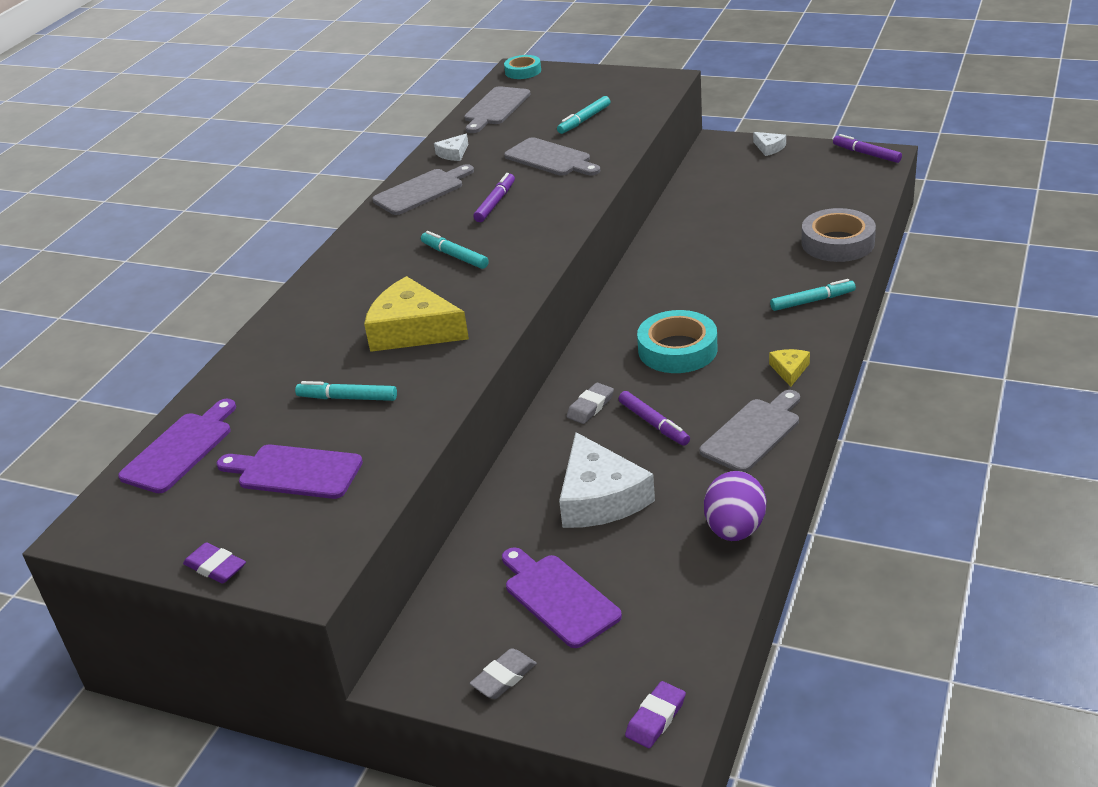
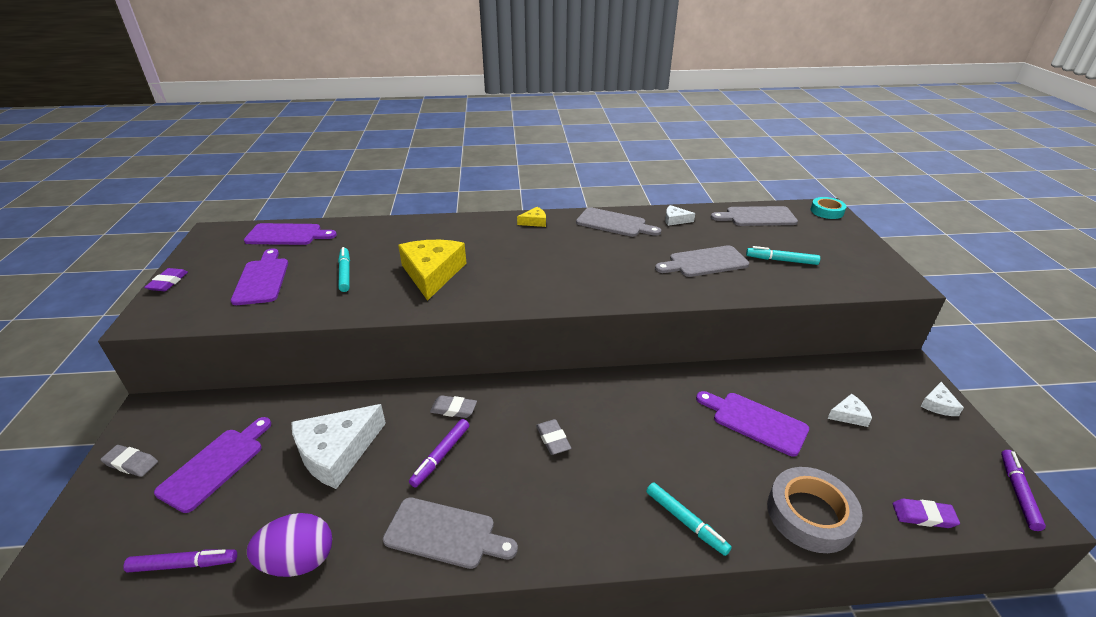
camera: 60 degrees right, 0 degrees up
(455, 256) = (535, 262): turquoise marker -> none
(495, 203) = (619, 257): purple marker -> purple marker (184, 565)
(550, 159) = (704, 262): grey cutting board -> grey cutting board turned 60 degrees clockwise
(656, 718) = (59, 575): purple eraser -> purple eraser (923, 516)
(677, 350) = (553, 439): turquoise tape -> grey eraser
(730, 235) = (755, 421): none -> purple cutting board
(753, 190) = (849, 415): none -> white cheese
(789, 370) = (555, 535): yellow cheese -> yellow cheese (534, 222)

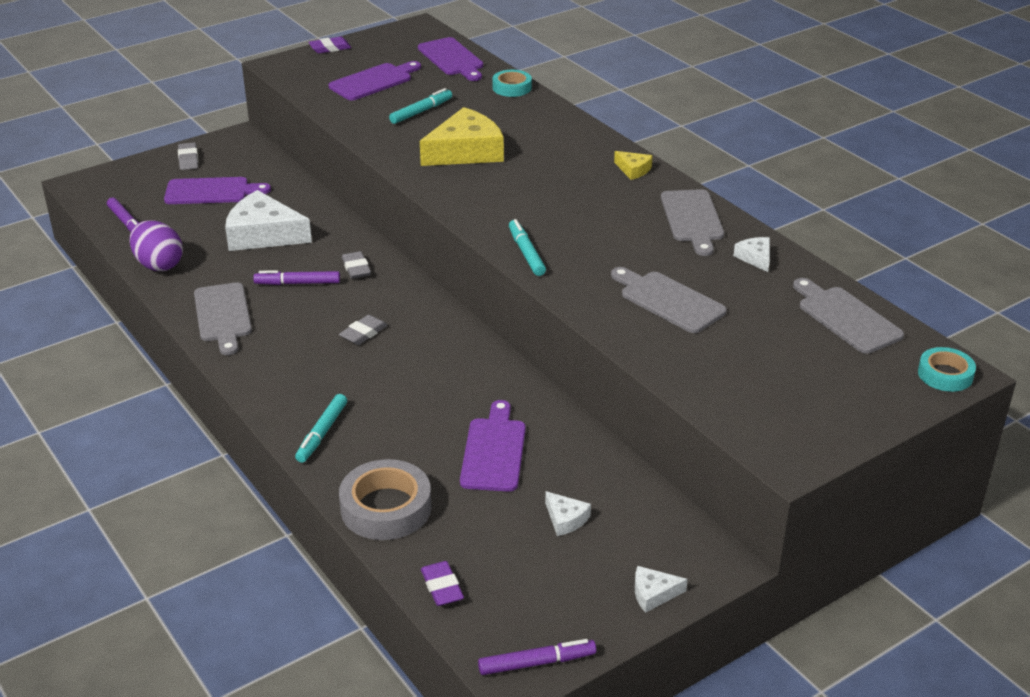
camera: 60 degrees right, 0 degrees up
(368, 226) = (512, 87): none -> turquoise tape
(781, 260) = (738, 355): turquoise marker -> turquoise marker (526, 253)

